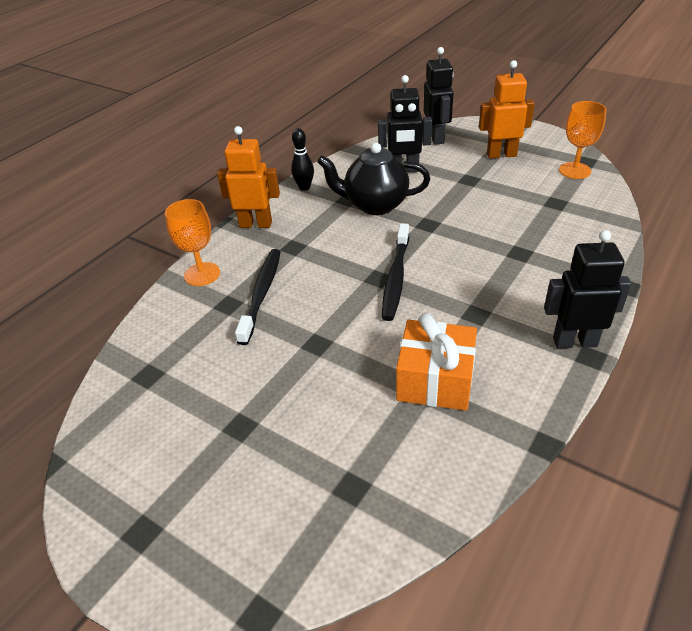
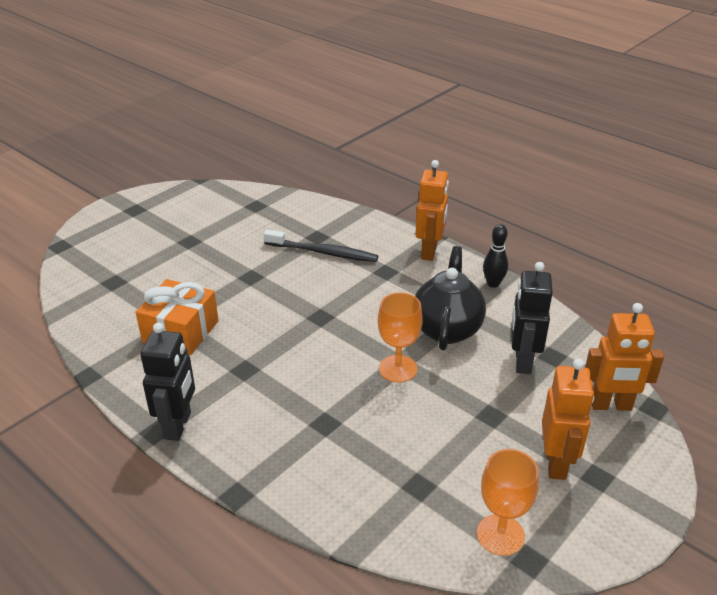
camera: 95 degrees right, 5 degrees down
(202, 274) = (361, 224): orange goblet -> orange goblet (398, 369)
(396, 278) = (316, 327): black toothbrush -> none
(436, 138) = (611, 405): black robot -> orange robot

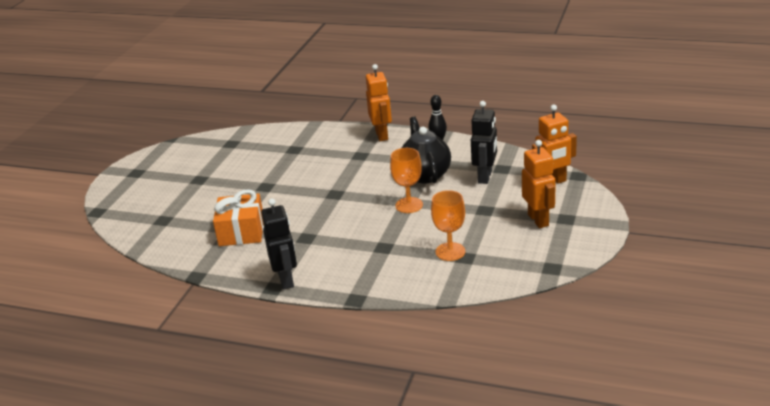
camera: 20 degrees left, 5 degrees down
(323, 252) = (306, 157): black toothbrush -> none
(500, 535) = (528, 263): orange goblet -> orange goblet (450, 252)
(522, 361) = (485, 177): black robot -> black robot turned 150 degrees counterclockwise

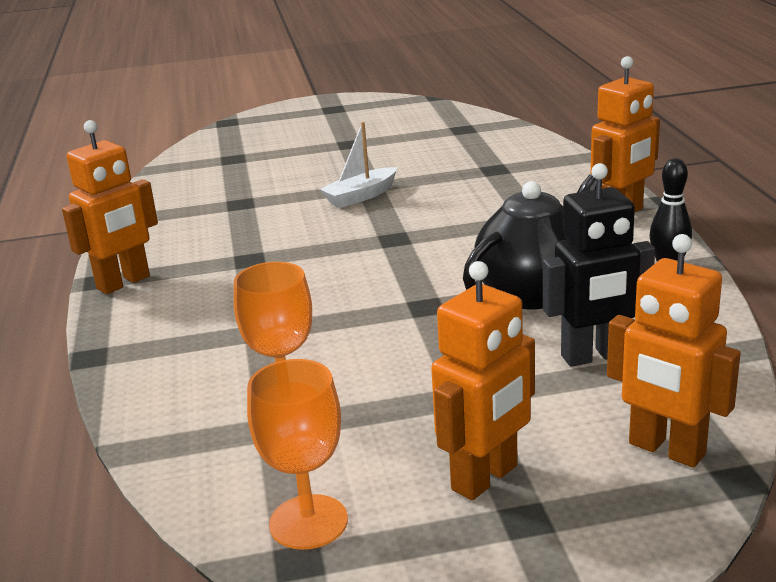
camera: 60 degrees right, 5 degrees down
(241, 232) = (235, 211): orange gift -> none
(275, 192) = (361, 196): none -> white boat
(286, 280) = (124, 283): black robot -> orange robot
(409, 205) = (415, 310): orange goblet -> orange goblet (308, 522)

